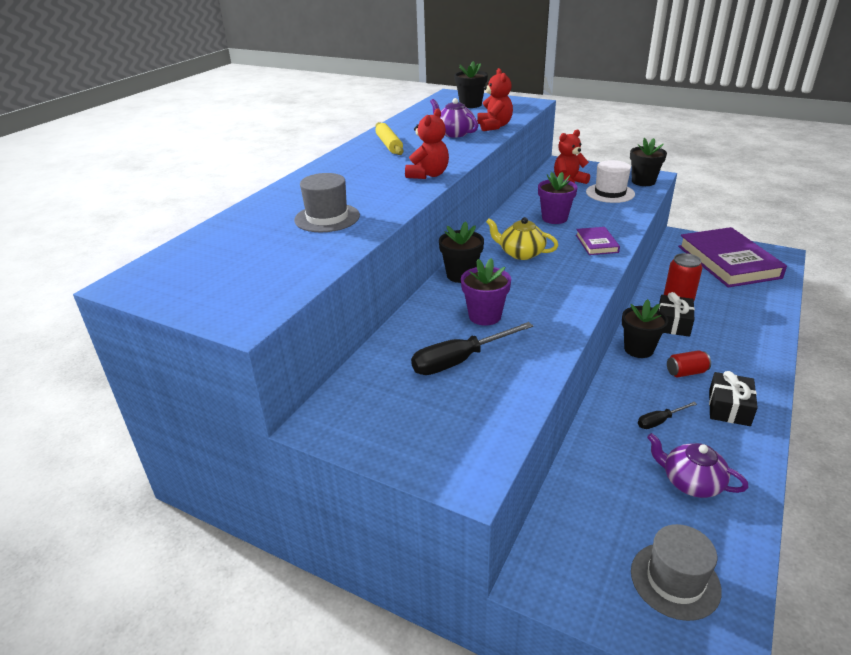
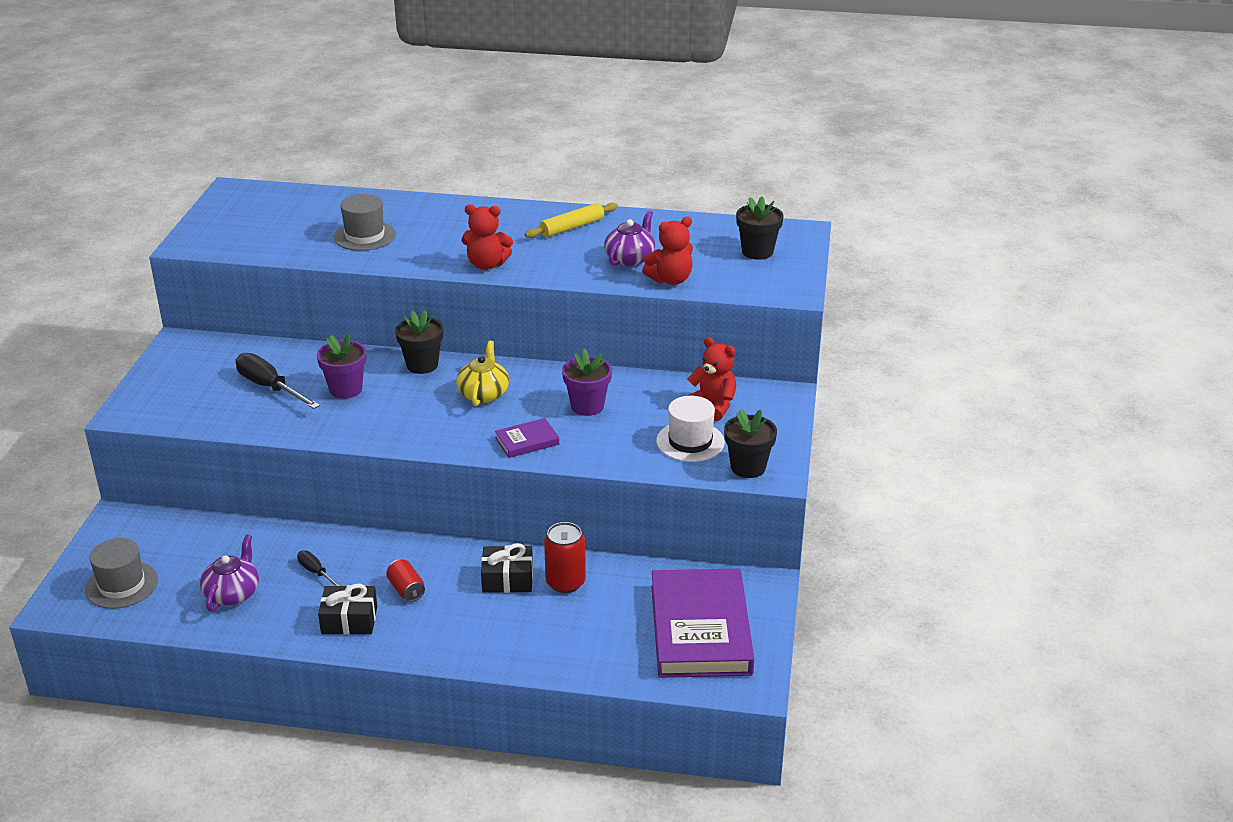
camera: 70 degrees right, 0 degrees up
(638, 349) = (442, 554): black flower pot -> none
(728, 262) = (700, 629): purple book -> purple book turned 60 degrees counterclockwise

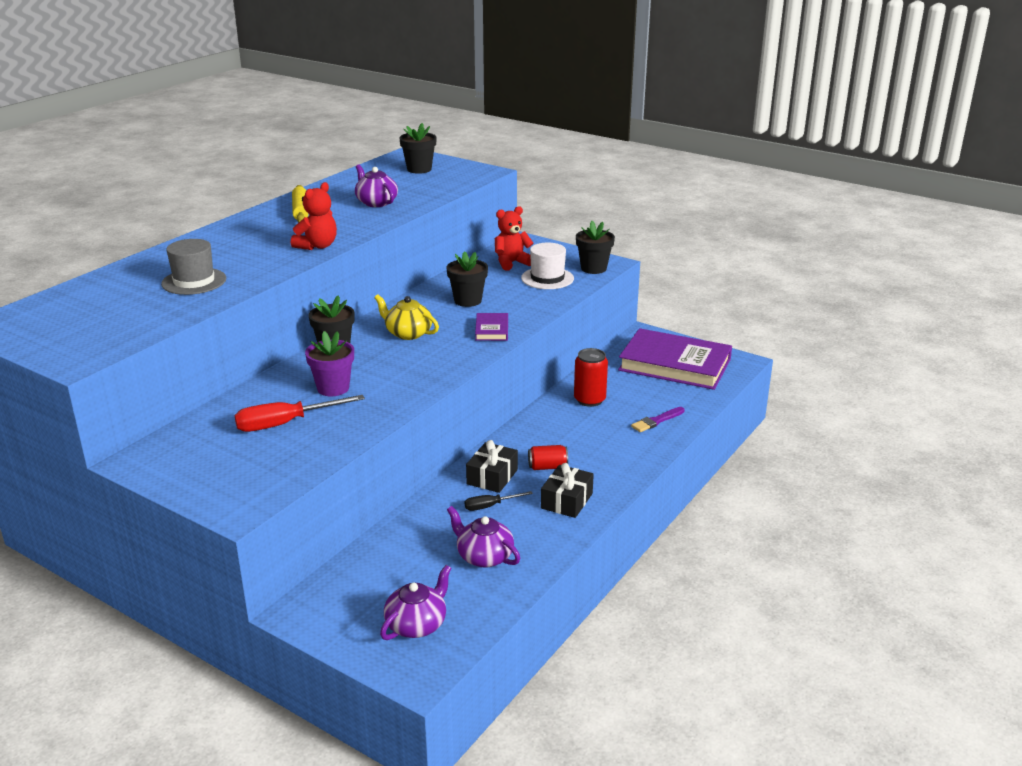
camera: 65 degrees left, 5 degrees down
(122, 585) = (417, 624): grey hat -> purple teapot
(269, 387) = (285, 424): black screwdriver -> red screwdriver
(507, 579) = (568, 421): black gift -> black gift (492, 477)
(550, 646) = (656, 421): none -> purple brush
(587, 406) = (468, 300): purple flower pot -> black flower pot
(670, 280) = (424, 197): red teddy bear -> none

